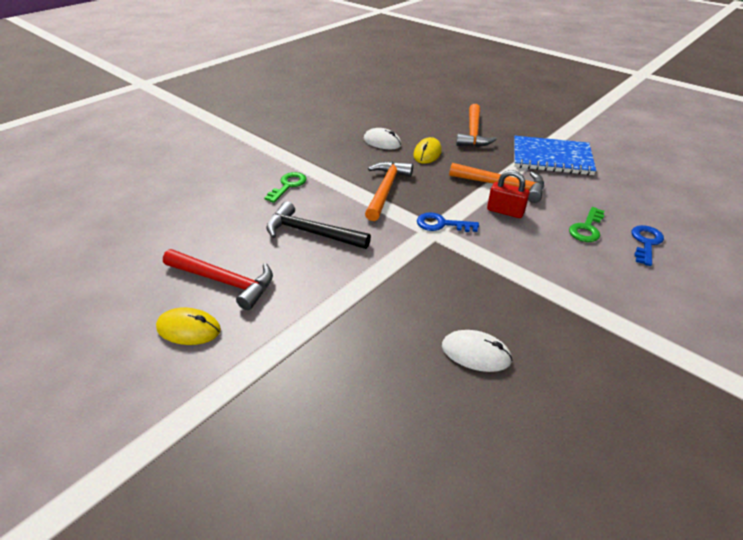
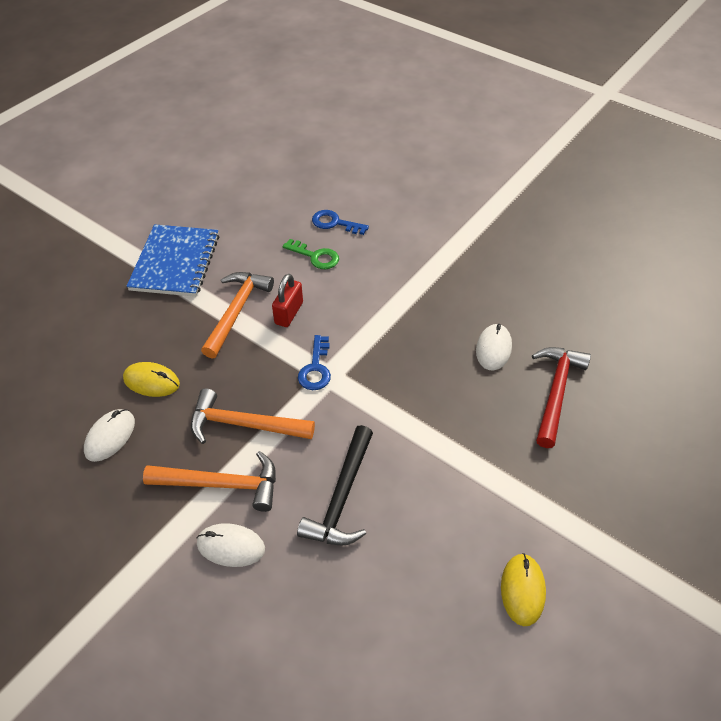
camera: 95 degrees left, 10 degrees up
(224, 282) = (444, 575): red hammer -> red hammer (556, 392)
(288, 185) = (231, 546): green key -> white mouse
(473, 133) = (99, 330): orange hammer -> orange hammer (222, 484)

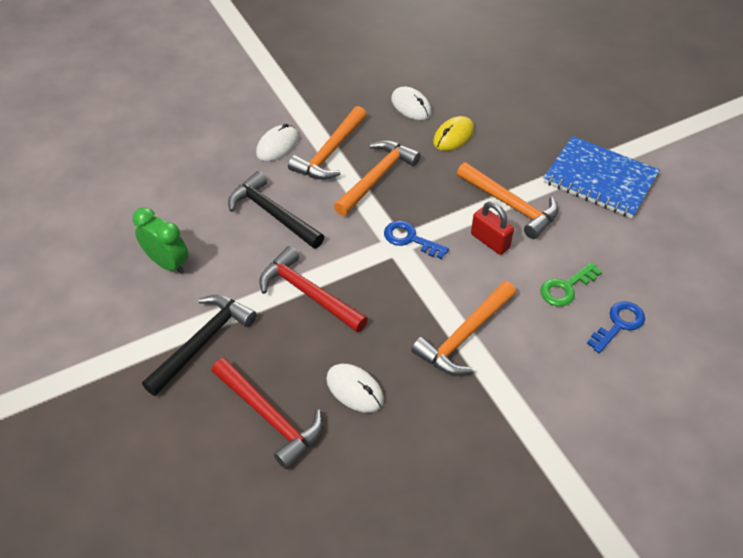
camera: 115 degrees right, 0 degrees up
(400, 301) = (464, 336): none -> orange hammer
(423, 419) = (308, 293): none -> red hammer
(463, 563) = (168, 263): none -> green clock
(522, 590) = (121, 289): yellow mouse -> none
(527, 476) = (203, 342): none -> black hammer

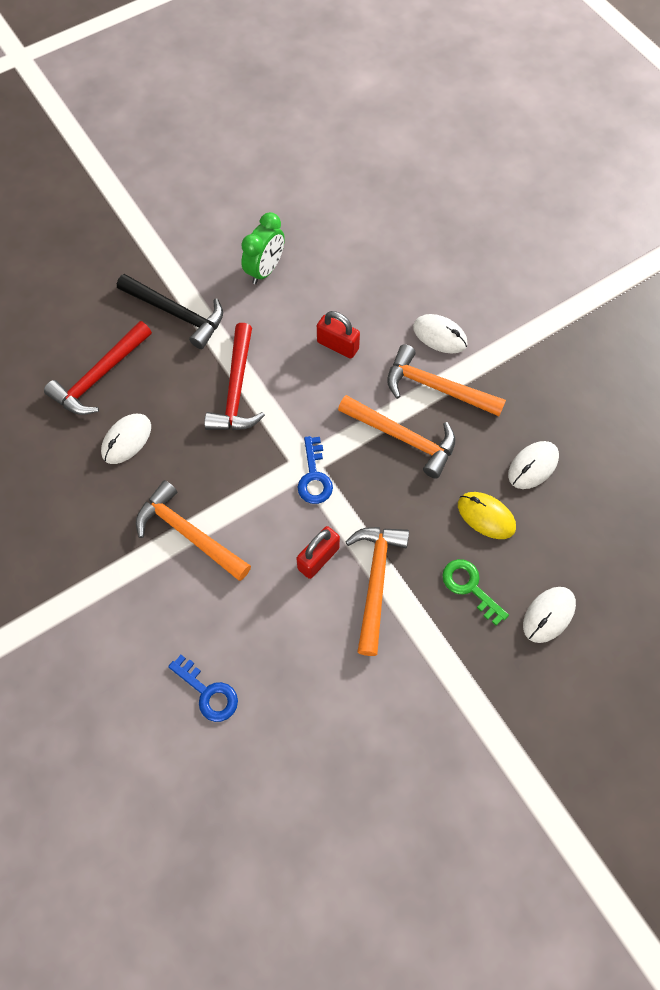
camera: 85 degrees right, 15 degrees up
(273, 213) = (338, 345): black hammer -> red padlock
(308, 293) = (236, 389): red hammer -> red hammer turned 150 degrees clockwise
(410, 239) = (314, 476): blue key -> blue key turned 150 degrees clockwise
(510, 205) = (376, 581): orange hammer -> orange hammer turned 150 degrees clockwise
(535, 113) = (548, 615): none -> white mouse
(566, 288) = (256, 638): green key -> green key (470, 587)
(600, 179) = (435, 691): blue notebook -> none

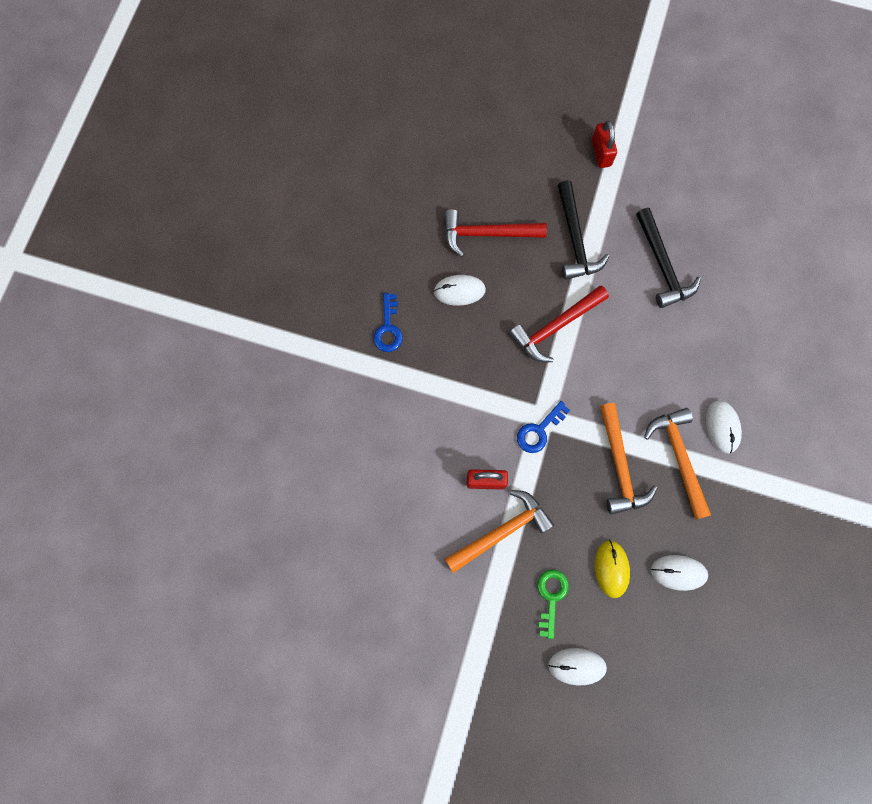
camera: 50 degrees right, 10 degrees up
(189, 533) = (432, 385): orange hammer -> none
(208, 692) = (345, 487): blue key -> blue key (388, 328)
(265, 270) = (662, 266): green clock -> black hammer
(338, 345) = (649, 364): red padlock -> red padlock (601, 153)

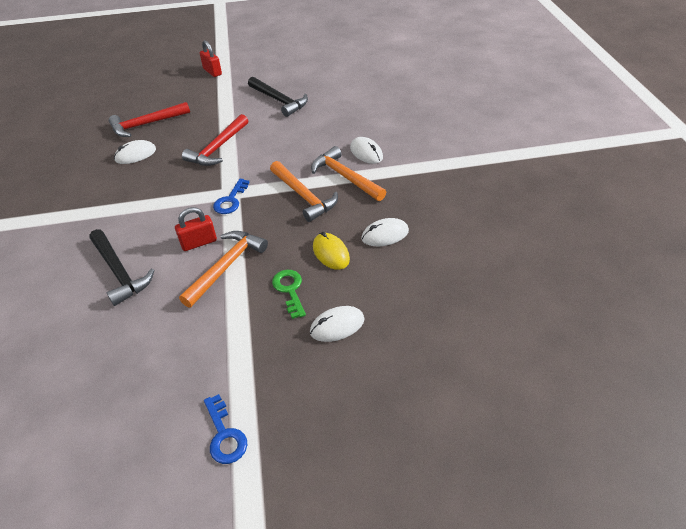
camera: 25 degrees left, 30 degrees down
(388, 328) = (82, 190): blue key -> blue key (224, 435)
(575, 239) = (212, 108): black hammer -> black hammer (119, 272)

